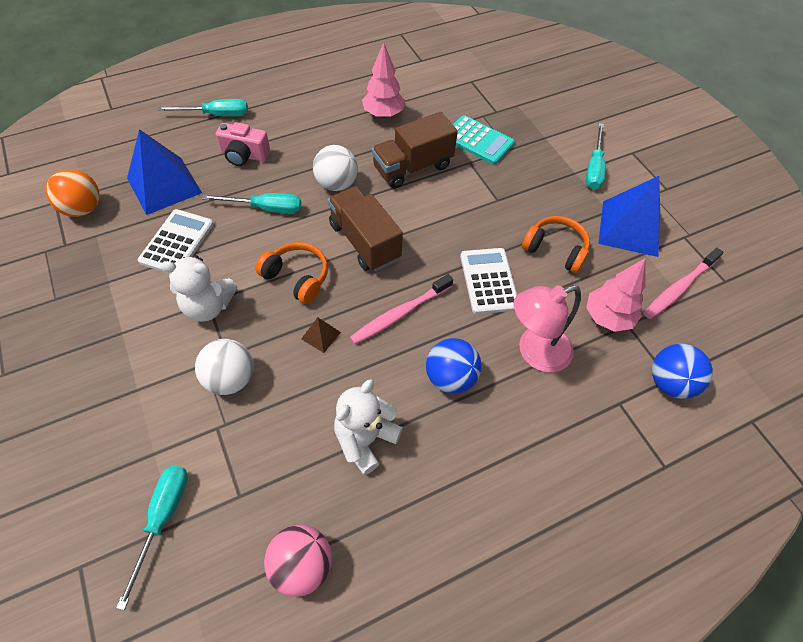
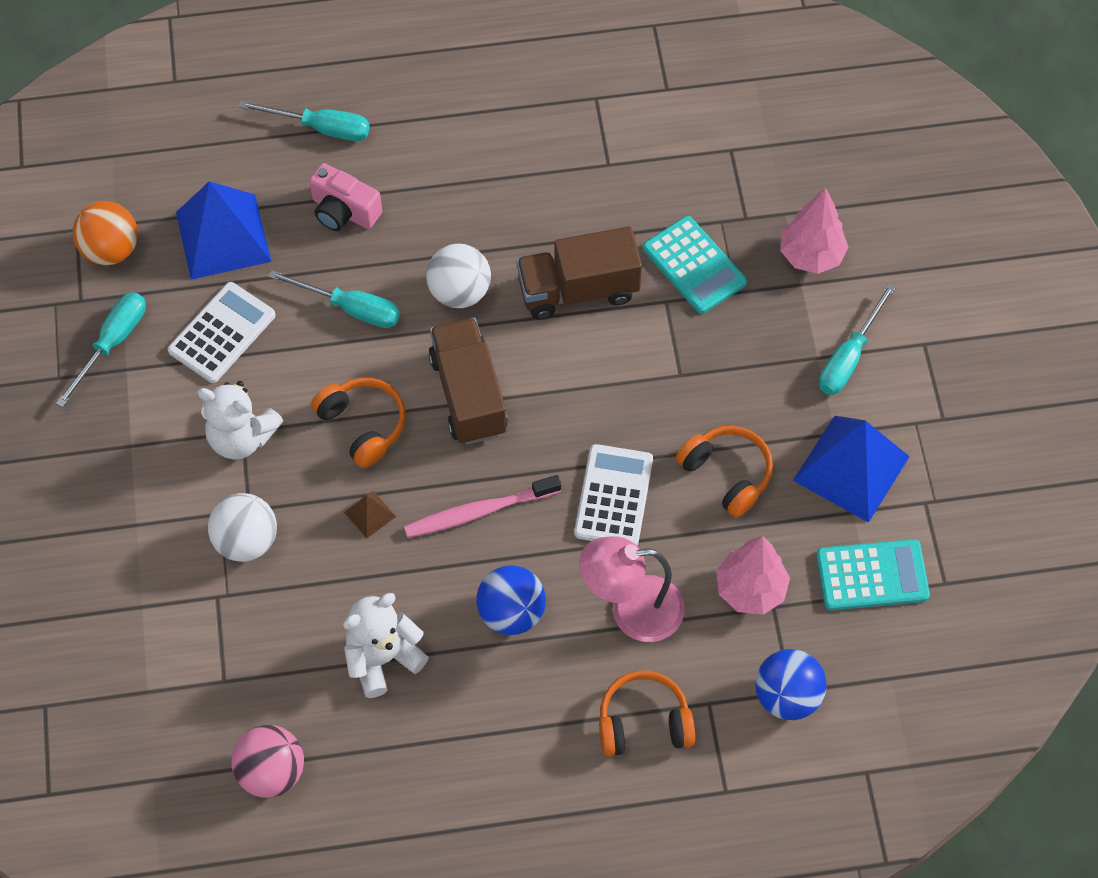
camera: 20 degrees right, 5 degrees up
(163, 519) = (137, 681): turquoise screwdriver -> turquoise screwdriver (112, 343)
(383, 114) = (568, 183): pink tree -> pink tree (811, 255)
(581, 431) = (643, 723): none -> orange headphones
(679, 288) = (872, 575): pink toothbrush -> turquoise calculator

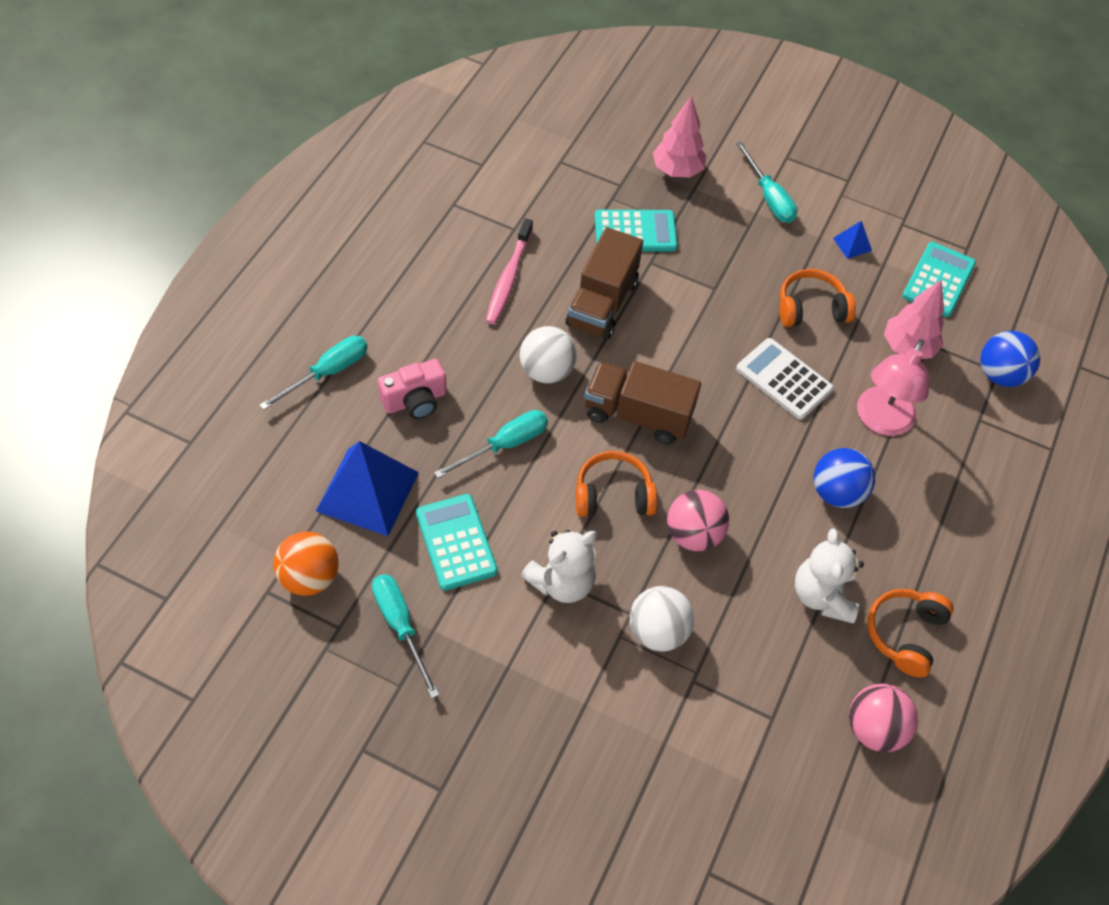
camera: 60 degrees left, 5 degrees down
(222, 333) = (456, 542): white calculator -> turquoise calculator
(370, 514) = (693, 534): brown pyramid -> pink ball
(478, 511) = (740, 465): pink toothbrush -> pink toothbrush (508, 278)
(643, 723) = (973, 465): orange headphones -> orange headphones (905, 634)
(851, 468) = (852, 244): blue pyramid -> blue pyramid, size x0.43

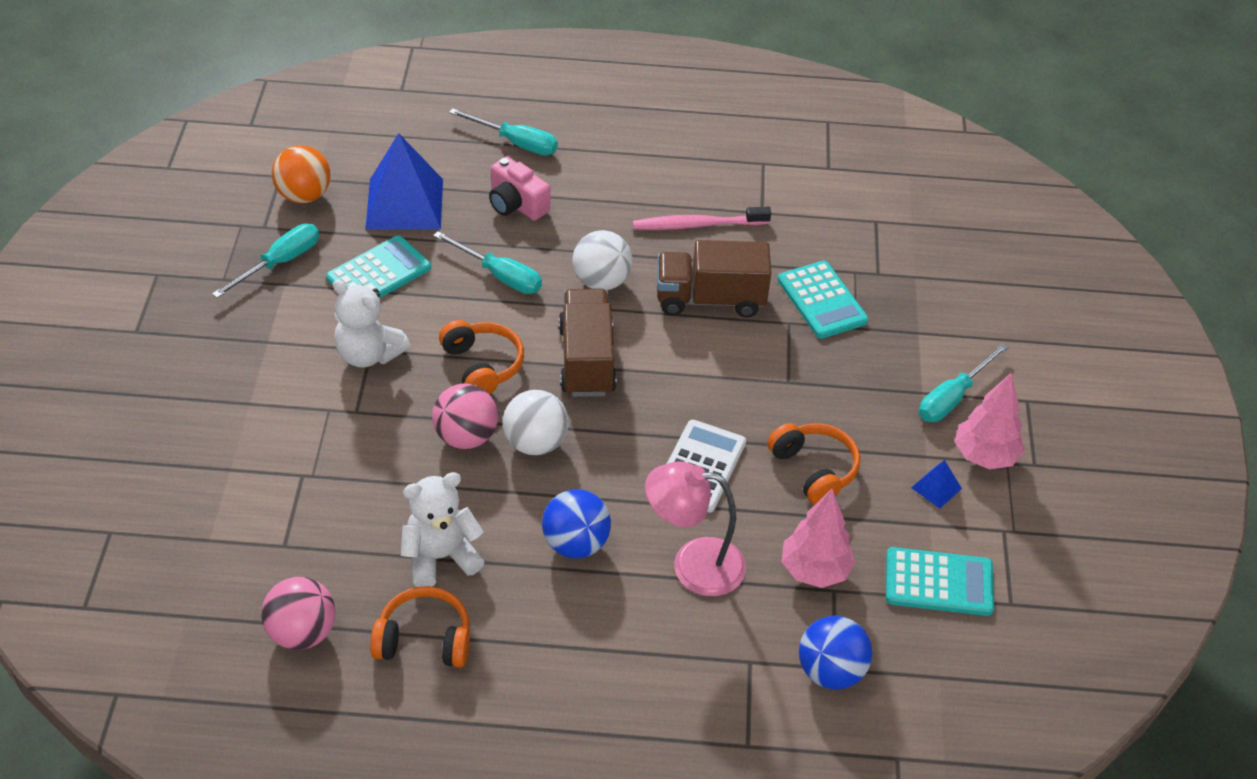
camera: 70 degrees right, 10 degrees down
(658, 631) = (345, 436): white ball -> white ball (535, 443)
(677, 170) = (933, 312): pink tree -> pink tree (985, 456)

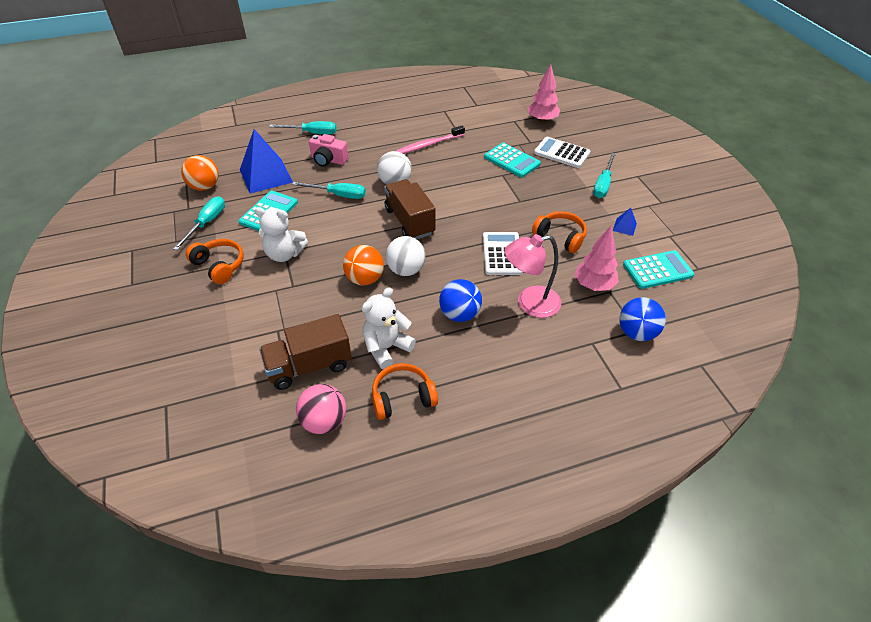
camera: 20 degrees left, 0 degrees up
(466, 437) = (365, 279): pink ball -> orange ball
(482, 366) = (353, 241): orange headphones -> orange headphones (219, 266)
(710, 299) = (456, 175): brown truck -> brown truck (309, 366)
(920, 313) = (561, 153): none -> white calculator
(985, 456) = (636, 206): pink tree -> pink tree (542, 120)

